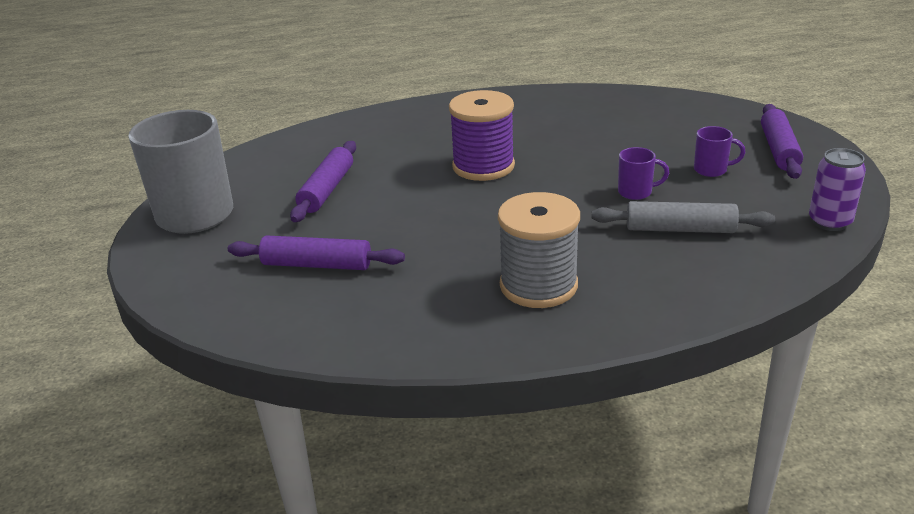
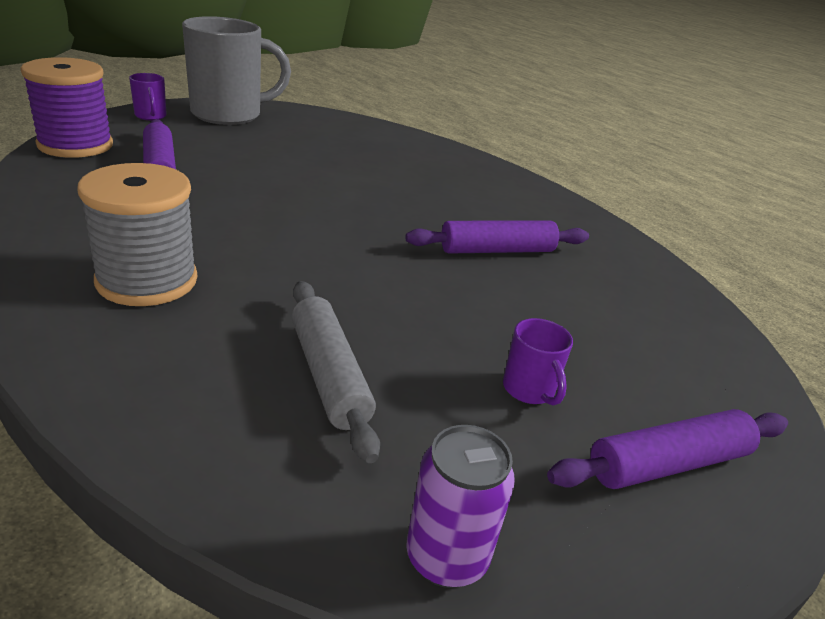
camera: 55 degrees right, 0 degrees up
(327, 190) = (298, 153): purple rolling pin -> purple rolling pin (497, 250)
(483, 166) = (400, 218): purple spool -> purple spool (75, 145)
(636, 192) = (411, 326): purple mug -> purple mug (151, 116)

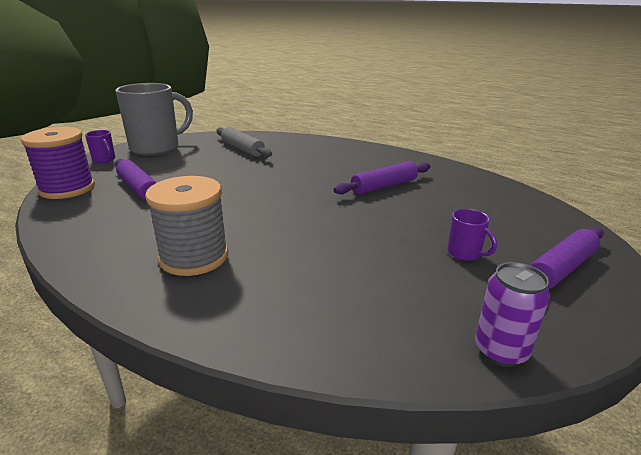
camera: 15 degrees left, 5 degrees down
(329, 375) = (353, 278): grey rolling pin -> grey rolling pin (243, 149)

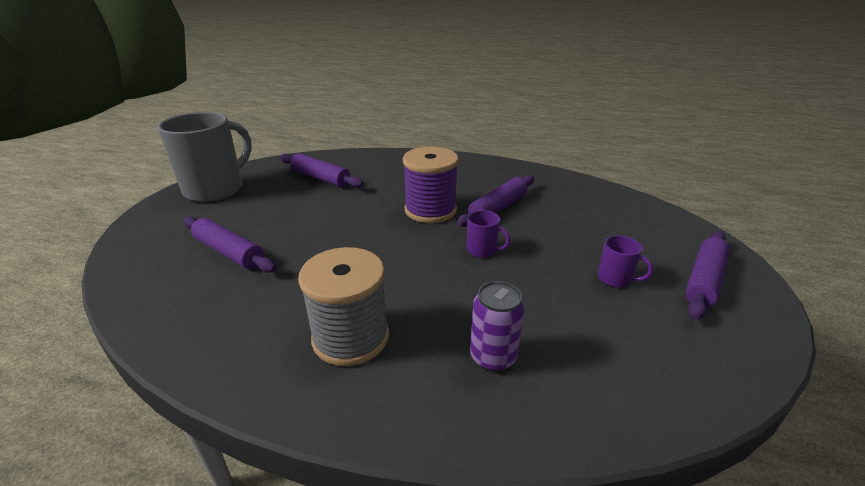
camera: 15 degrees left, 5 degrees up
(67, 189) = (135, 267): purple spool -> purple spool (430, 210)
(104, 160) = (158, 216): purple mug -> purple mug (482, 250)
(243, 149) = (320, 178): grey rolling pin -> purple rolling pin
(500, 351) = (703, 386): purple can -> purple can (493, 357)

